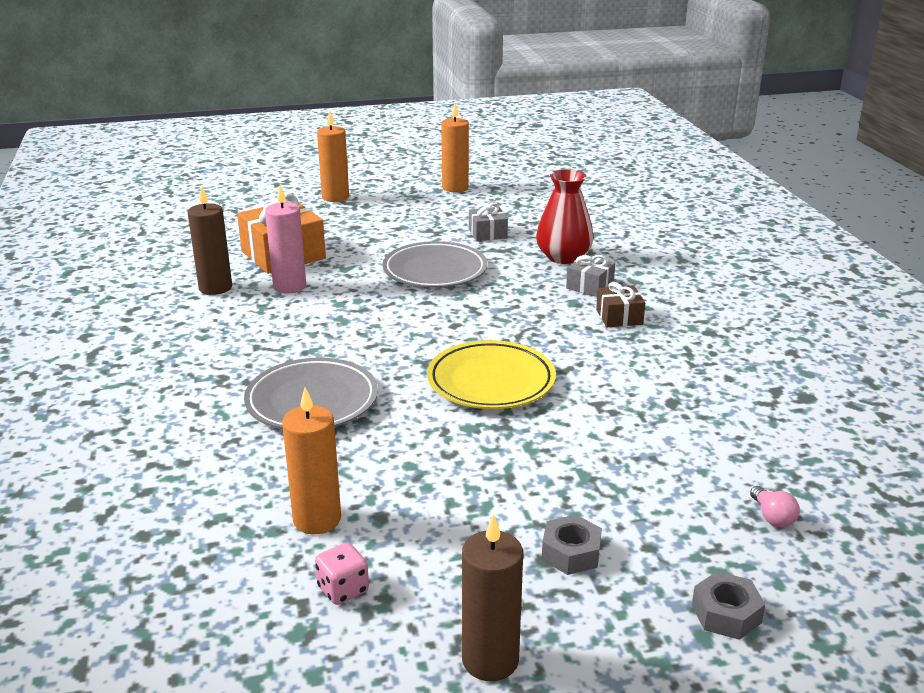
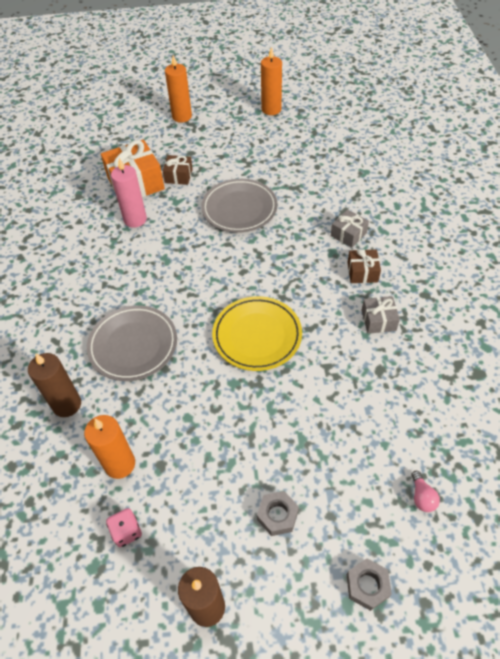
camera: 10 degrees right, 25 degrees up
(215, 288) = (84, 217): brown candle -> brown candle (67, 404)
(343, 246) = (178, 176): none -> brown gift
(487, 233) = (285, 167): grey gift -> grey gift (378, 320)
(563, 257) = (336, 199): red vase -> none

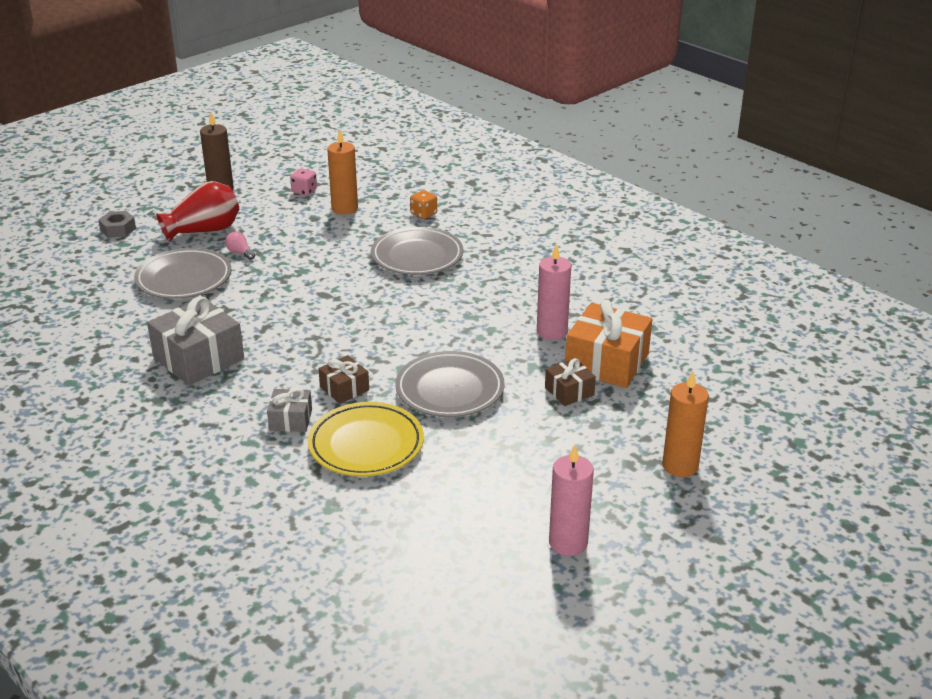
camera: 140 degrees right, 20 degrees down
(67, 404) = (423, 214): brown candle -> orange dice
(257, 336) = (312, 302): yellow plate -> yellow plate (366, 445)
(271, 109) = (568, 543): orange candle -> pink candle
(277, 515) = (204, 230): grey nut -> red vase
(341, 434) = (184, 279): none -> grey plate
(362, 272) = (245, 390): brown gift -> brown gift (344, 389)
(378, 320) = (198, 358): grey gift -> grey gift, size x1.89
(422, 497) = (96, 275): pink light bulb -> pink light bulb (240, 253)

